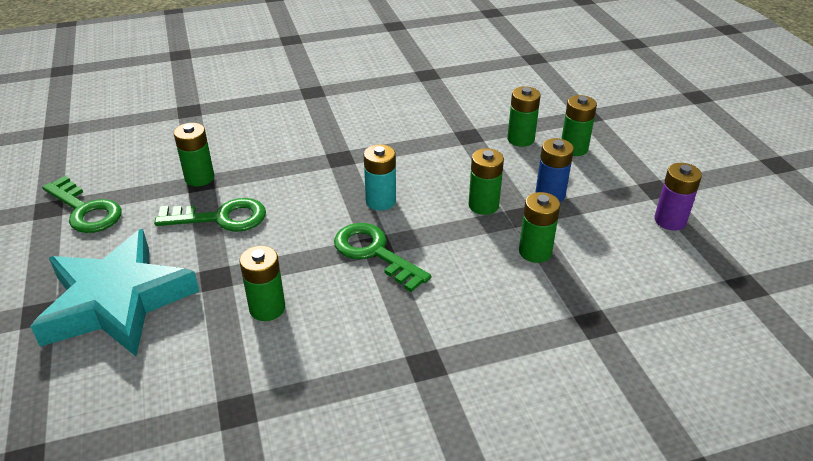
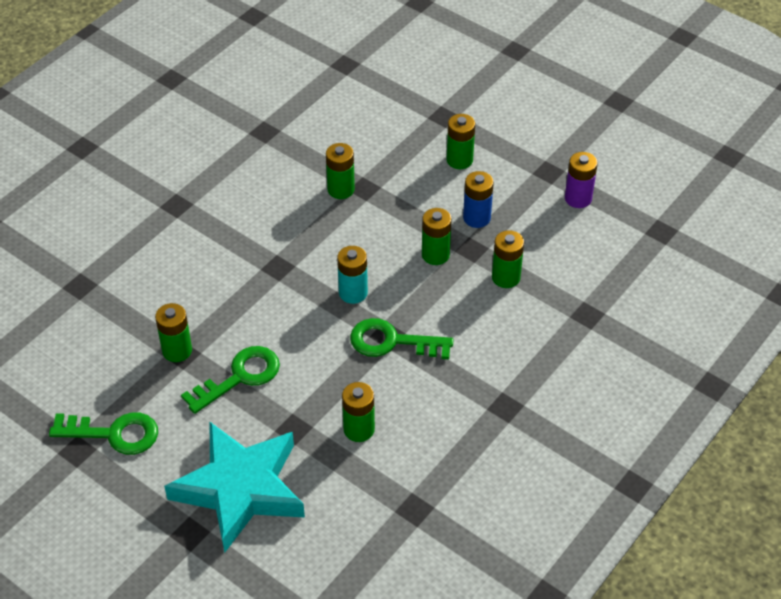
camera: 35 degrees left, 10 degrees up
(520, 139) = (410, 171): green battery -> green battery (341, 189)

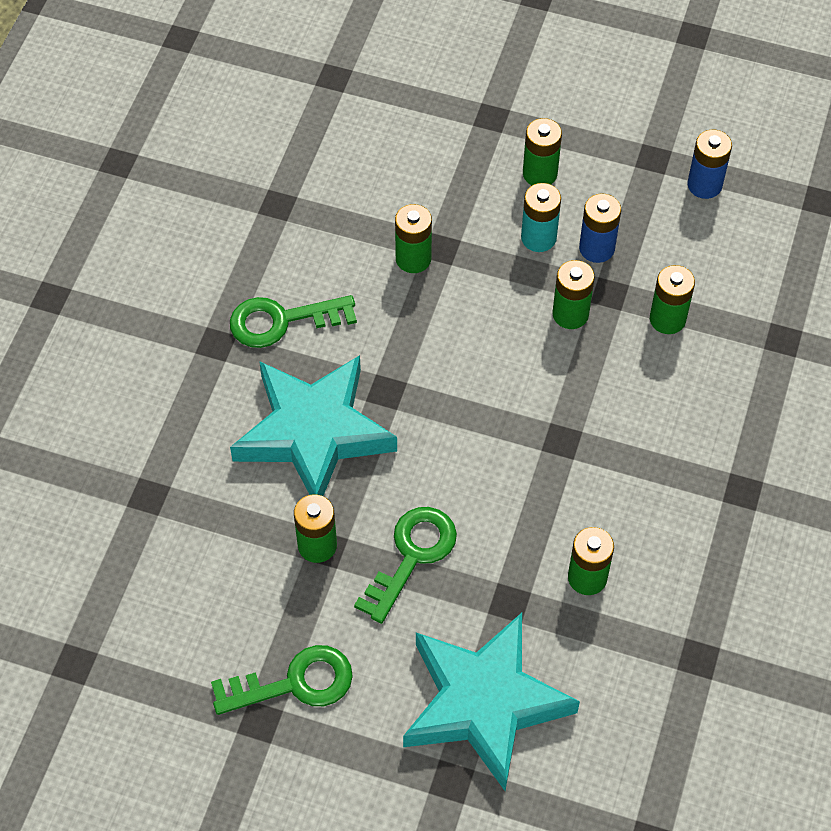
camera: 20 degrees left, 10 degrees up
(213, 279) = (313, 433): none -> turquoise star
(353, 293) = (495, 397): turquoise battery -> turquoise battery (538, 238)
(392, 342) = (573, 448): green key -> green key (282, 321)
(578, 198) = (704, 185): purple battery -> blue battery

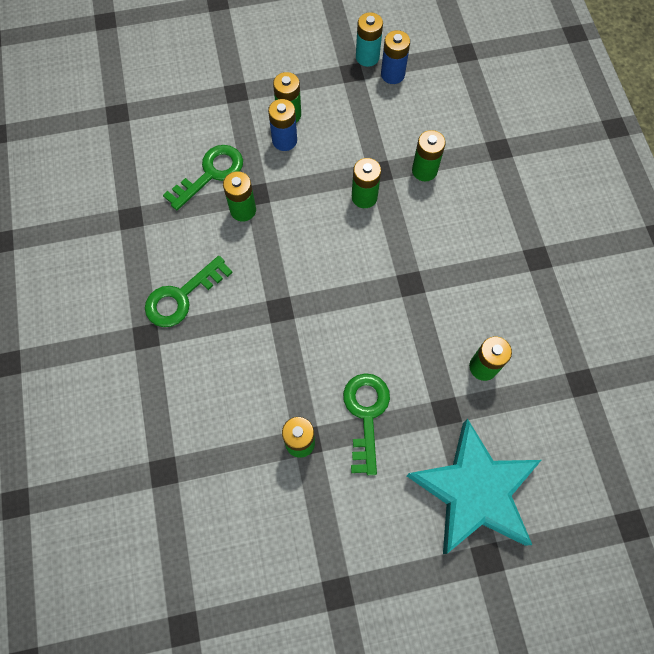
camera: 30 degrees left, 10 degrees up
(294, 683) = (344, 551): green key -> green key (210, 174)
(313, 433) = (250, 364): turquoise star -> none
(538, 238) = (314, 157): turquoise battery -> turquoise battery (367, 57)
(596, 248) = (353, 146): blue battery -> blue battery (284, 140)

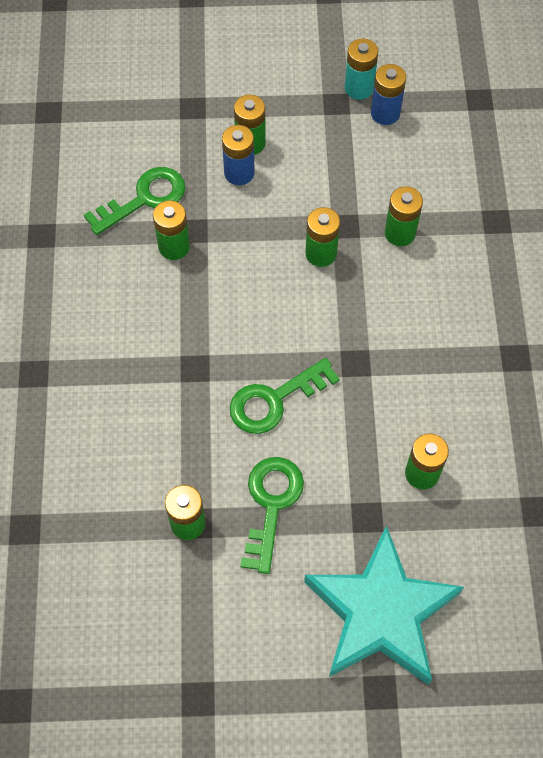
camera: 10 degrees right, 5 degrees down
(182, 296) = (83, 335): green key -> green key (275, 400)

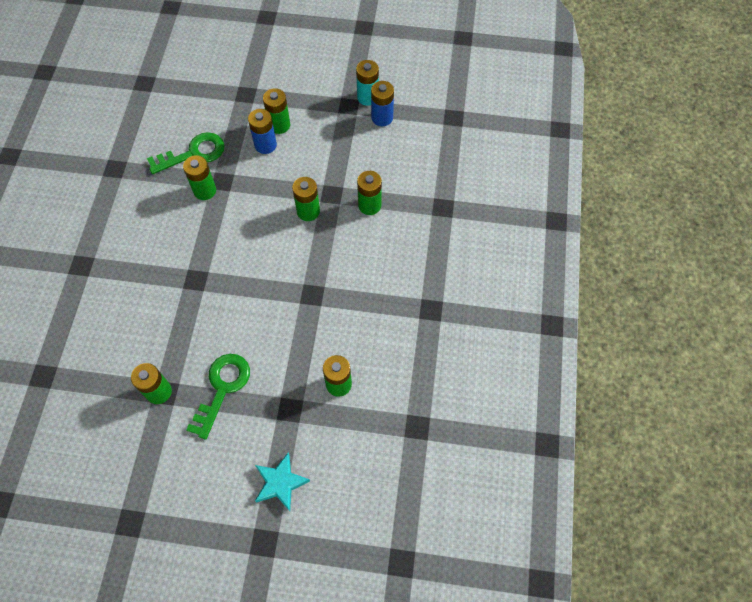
camera: 10 degrees right, 0 degrees up
(275, 400) = (246, 312): green key -> none
(380, 612) = (280, 483): turquoise star -> turquoise star, size x0.48

